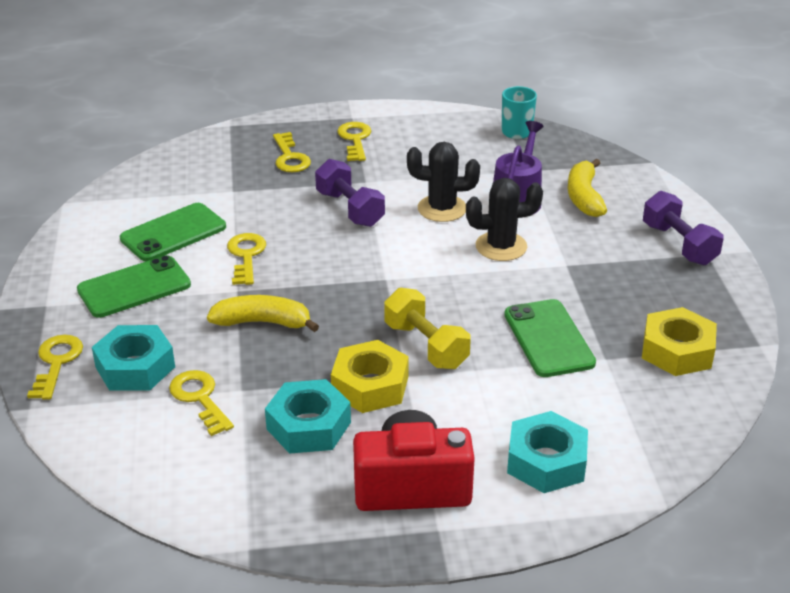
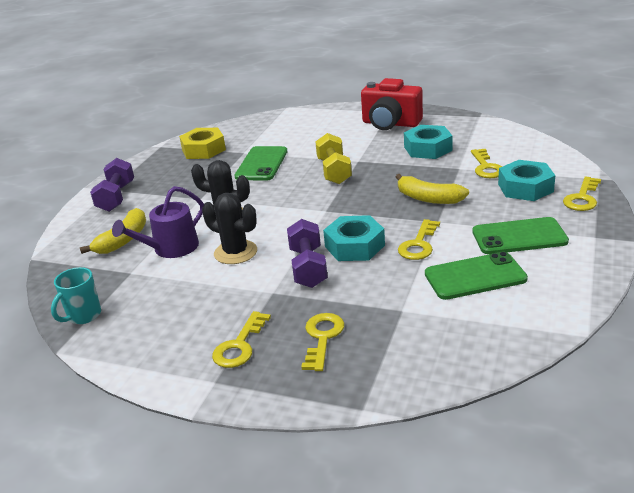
camera: 150 degrees left, 5 degrees down
(370, 385) = (382, 159): yellow nut -> none
(546, 461) = (320, 123): turquoise nut -> turquoise nut (354, 246)

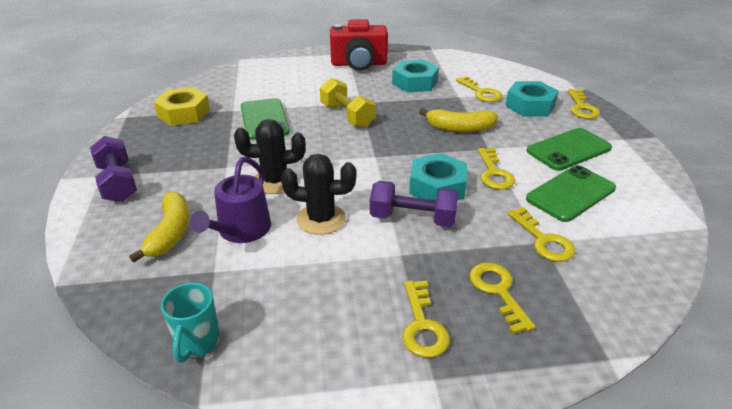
camera: 30 degrees left, 5 degrees up
(308, 267) = (413, 219): purple dumbbell -> purple dumbbell turned 45 degrees counterclockwise
(404, 309) = (543, 240): none -> yellow key

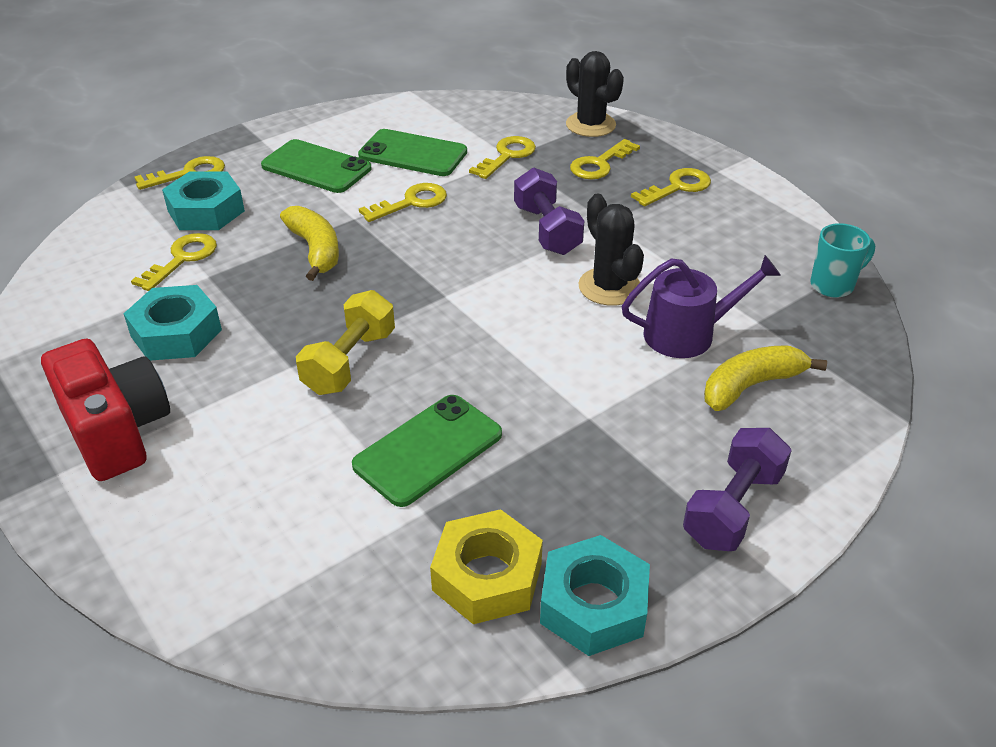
camera: 120 degrees left, 5 degrees up
(275, 181) = (577, 354): black cactus -> black cactus (590, 125)
(437, 187) = (473, 231): turquoise nut -> turquoise nut (593, 605)

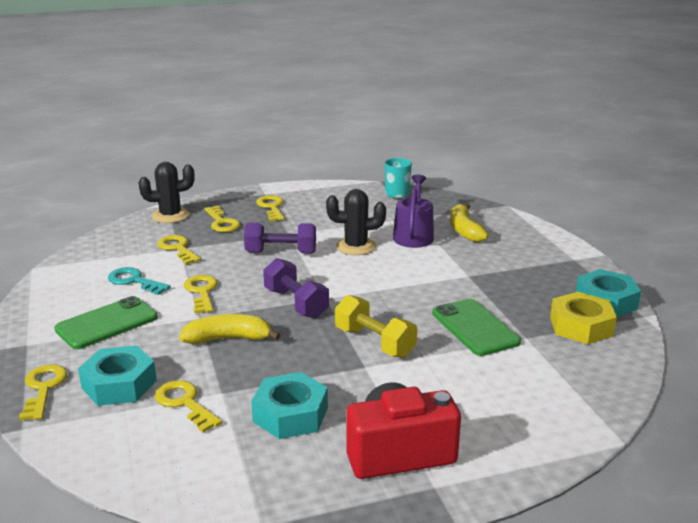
camera: 70 degrees left, 15 degrees down
(413, 154) = (134, 281): green phone -> turquoise key
(732, 507) = (550, 255): purple dumbbell -> purple dumbbell (296, 303)

